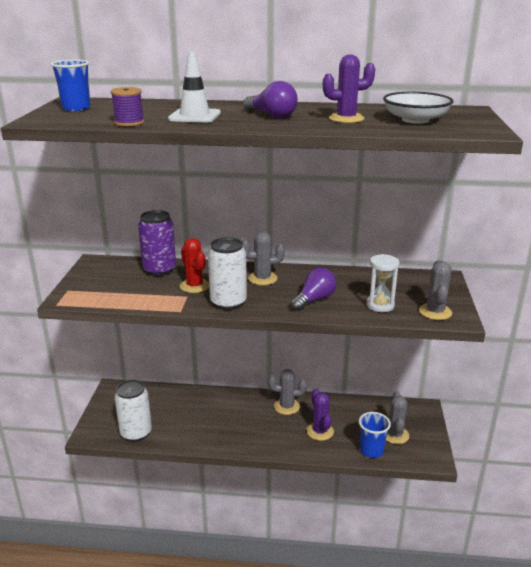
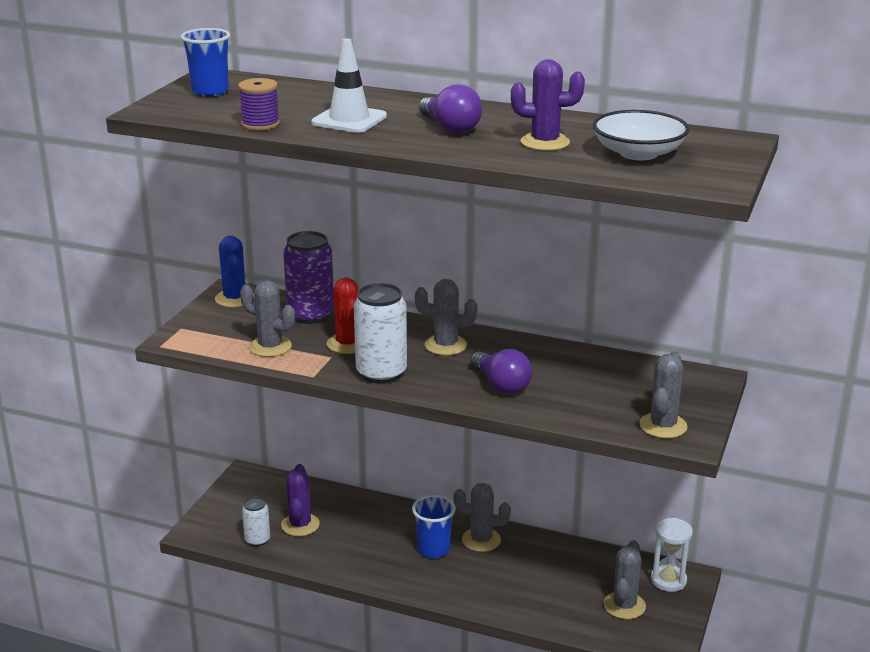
camera: 15 degrees right, 0 degrees up
(100, 266) = (235, 299): none -> blue cactus
(136, 433) = (257, 540): white can -> white can, size x0.57
(140, 295) = (270, 347): none -> grey cactus
(314, 300) = (501, 385): purple light bulb -> purple light bulb turned 90 degrees clockwise
(320, 431) = (514, 582): purple cactus -> purple cactus (300, 525)
(371, 450) = (578, 620): blue cup -> blue cup (433, 549)
(380, 305) = (589, 405): white hourglass -> white hourglass (668, 580)

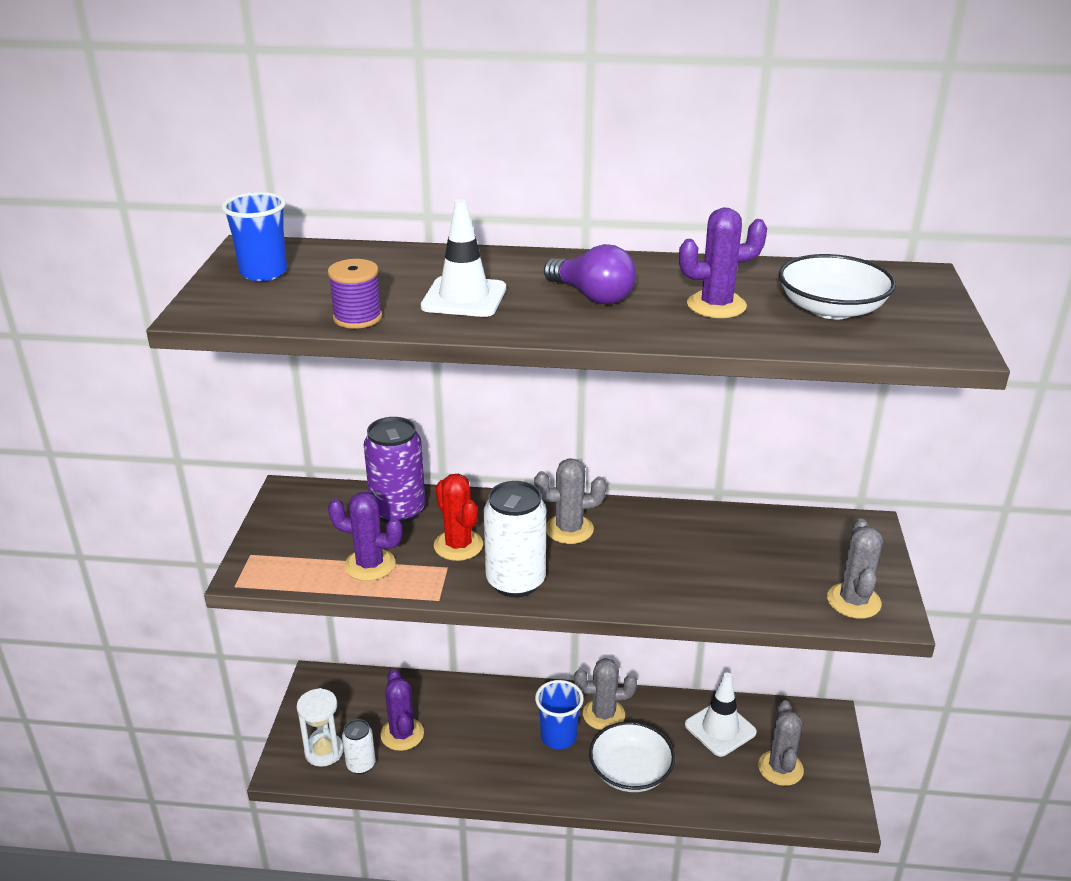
camera: 15 degrees left, 5 degrees up
(235, 299) = (299, 501): blue cactus -> none
(270, 347) = (370, 565): grey cactus -> purple cactus
(486, 584) = (630, 771): none -> white bowl
(501, 385) = (656, 575): purple light bulb -> none
(582, 568) = (720, 729): none -> white traffic cone
(668, 580) = (810, 726): white hourglass -> white hourglass (324, 751)

